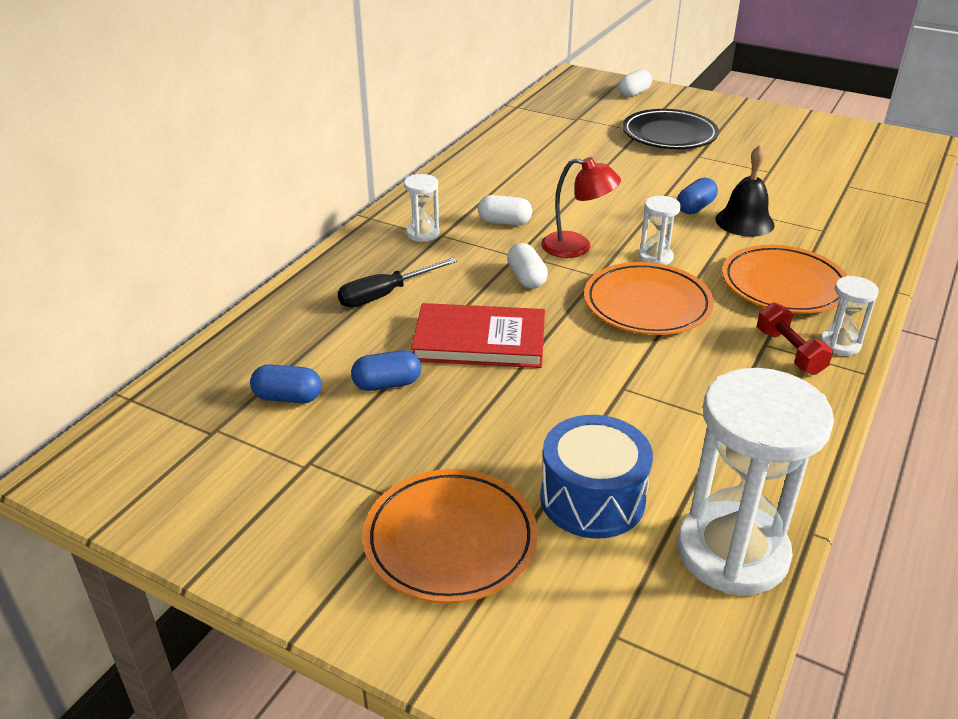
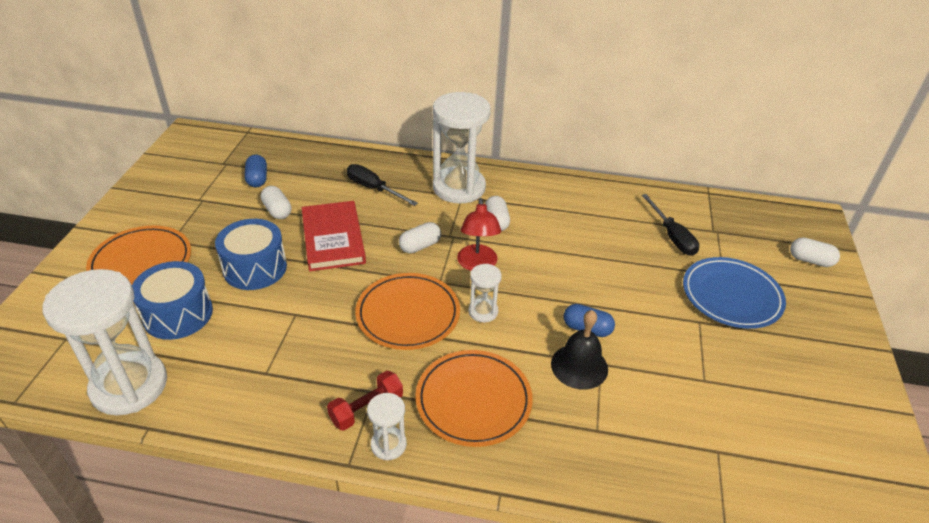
camera: 70 degrees right, 5 degrees up
(387, 384) = (277, 211): blue capsule -> white capsule
(423, 234) = (459, 188): white hourglass -> white hourglass, size x2.16
(515, 415) = (255, 268): none -> blue drum
(575, 138) = (672, 236): none -> black screwdriver
(669, 135) = (731, 296): black plate -> blue plate

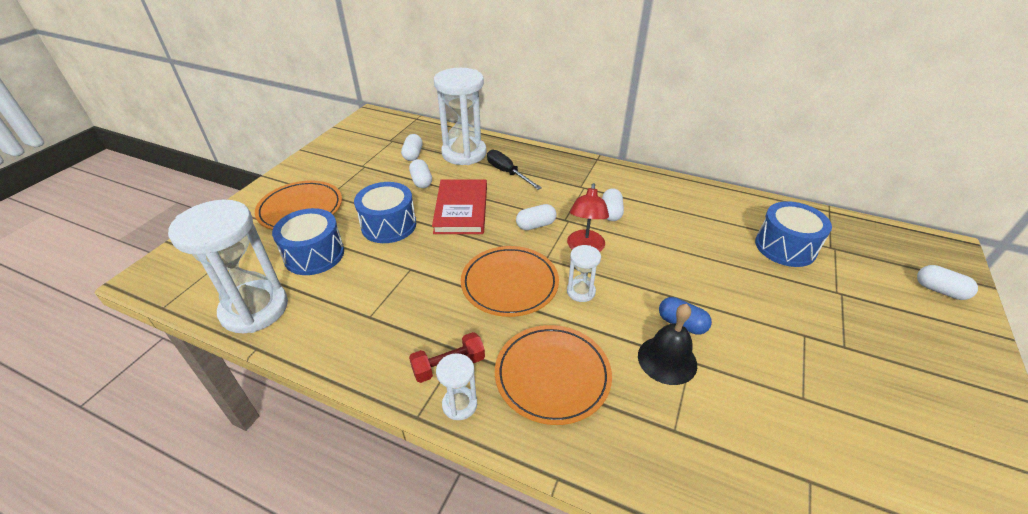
camera: 15 degrees right, 0 degrees up
(257, 179) = (413, 155): blue capsule -> white capsule
(459, 188) = (583, 180): white hourglass -> white hourglass (464, 153)
(672, 236) = (785, 247): black screwdriver -> blue drum
(731, 296) = (844, 314): blue plate -> none

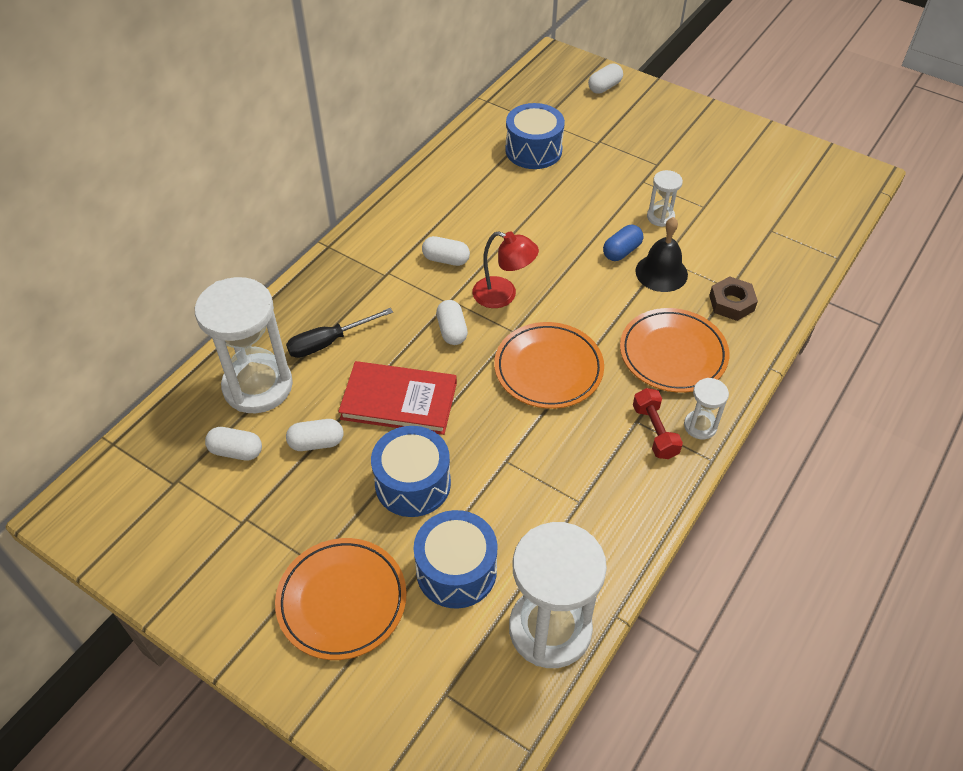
camera: 80 degrees left, 10 degrees up
(581, 292) = (569, 312): white hourglass -> white hourglass (660, 217)
(650, 432) = (731, 303): none -> brown nut

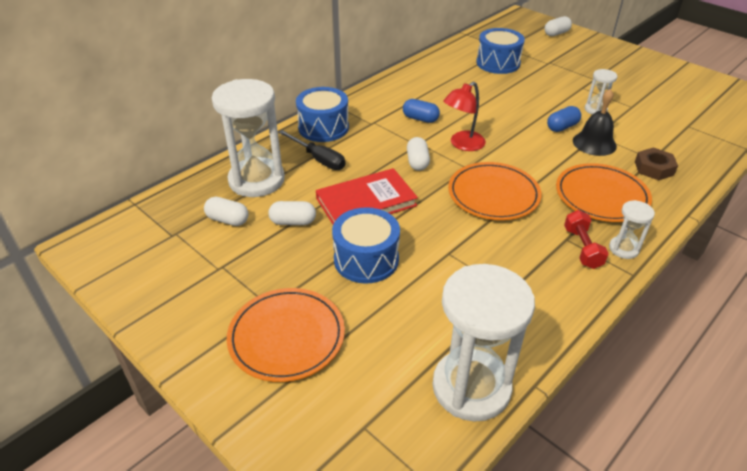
camera: 10 degrees right, 10 degrees down
(328, 342) = (318, 159): black screwdriver -> black screwdriver turned 120 degrees counterclockwise
(399, 401) = (366, 202): red book -> red book turned 45 degrees counterclockwise
(446, 259) = (420, 119): white capsule -> blue capsule
(456, 570) = (392, 328): blue drum -> blue drum (323, 127)
(503, 295) = (462, 144): red lamp -> red lamp turned 105 degrees clockwise

